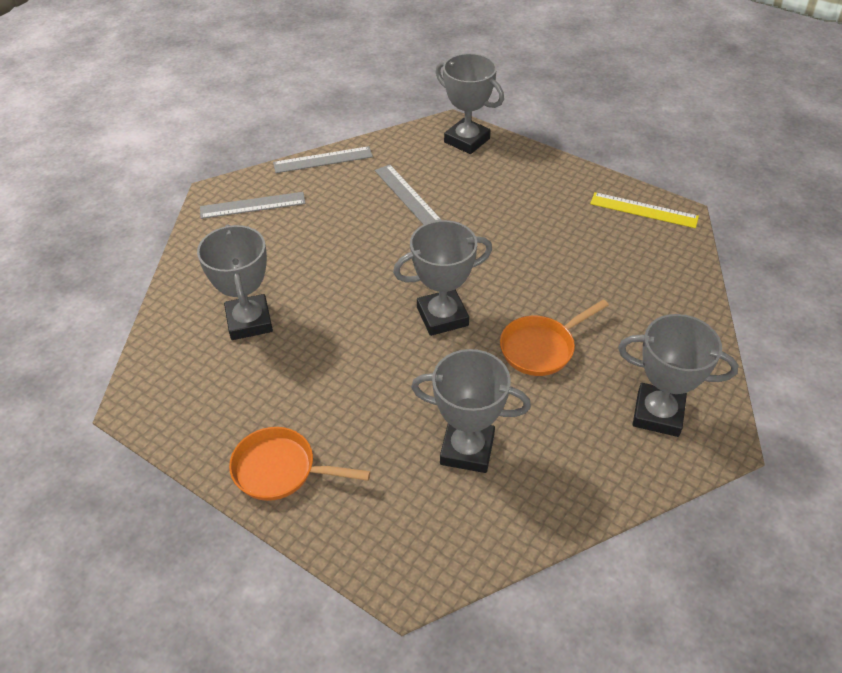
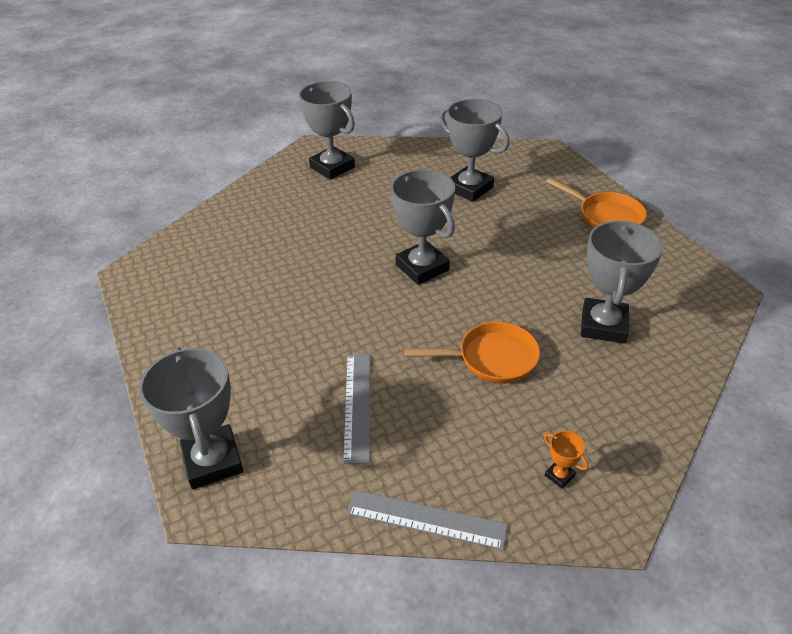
camera: 150 degrees left, 5 degrees down
(252, 205) = (559, 475): grey ruler -> orange trophy
(442, 316) = (422, 267): grey trophy -> grey trophy turned 45 degrees clockwise
(541, 348) = (366, 221): orange pan -> orange pan (491, 358)
(643, 210) = (153, 288): yellow ruler -> none

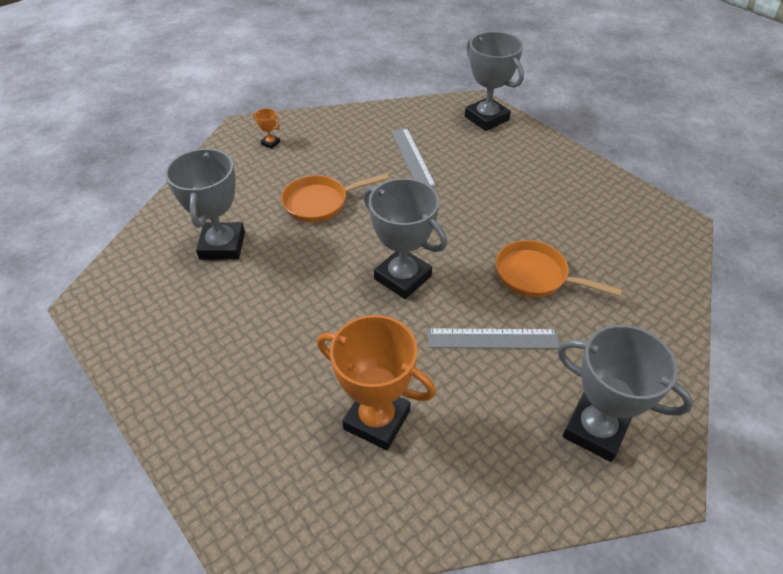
camera: 165 degrees right, 5 degrees up
(426, 519) = (348, 114): grey ruler -> grey ruler (492, 339)
(469, 188) = (377, 419): grey trophy -> orange trophy
(606, 216) = (188, 396): orange pan -> orange pan (536, 276)

